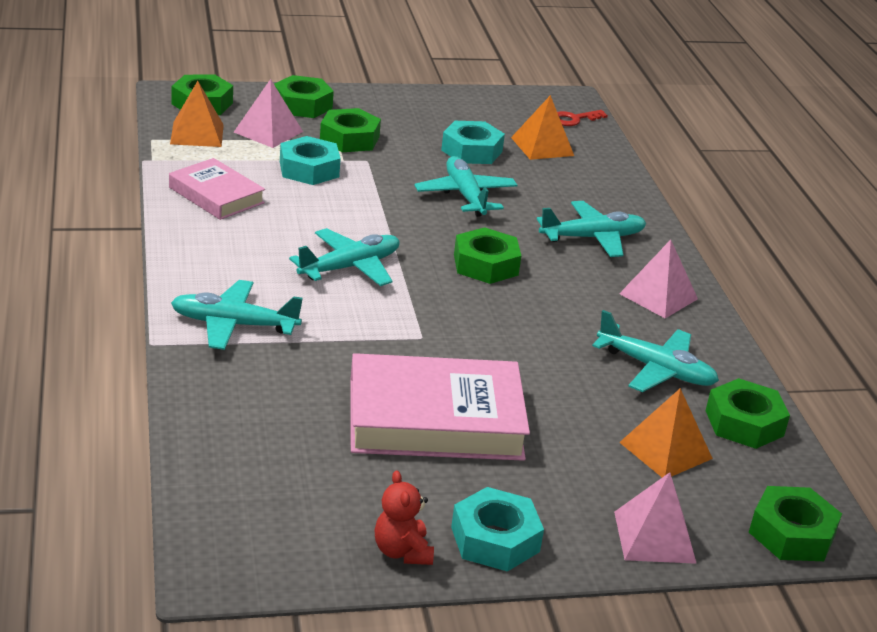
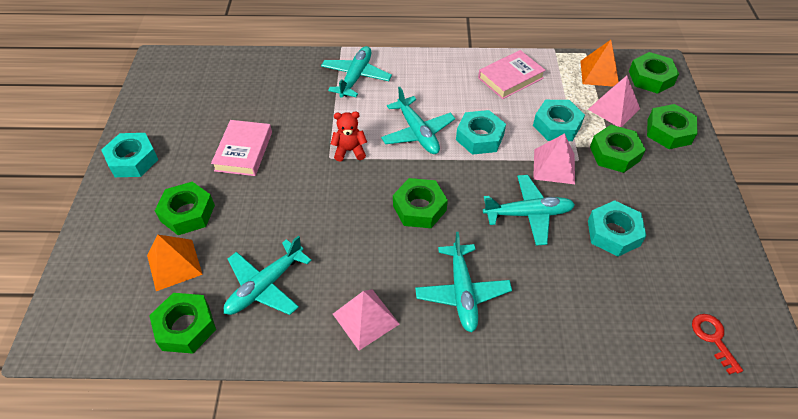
camera: 105 degrees right, 20 degrees up
(346, 221) = (479, 137): none -> turquoise nut
(402, 551) = (141, 122): red teddy bear -> red teddy bear (349, 151)
(435, 419) = (244, 151): pink book -> pink book, size x0.59
(542, 146) = (638, 292): orange pyramid -> none
(654, 537) = (100, 234): pink pyramid -> pink pyramid (554, 166)
(791, 533) = (65, 315): green nut -> green nut (187, 213)

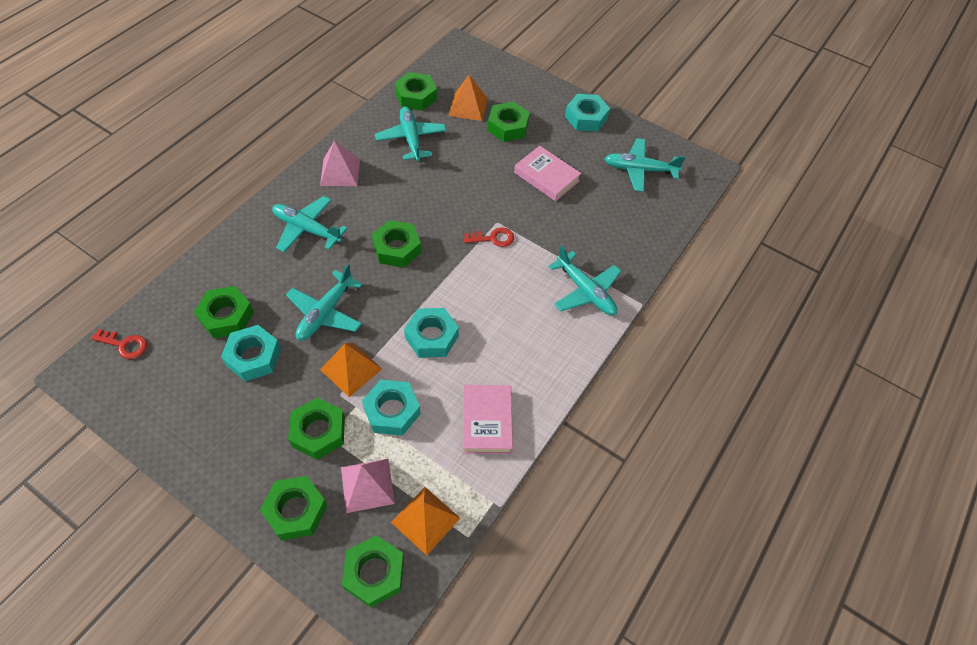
camera: 120 degrees right, 5 degrees up
(349, 151) = (493, 238): red teddy bear -> red key
(417, 133) = (475, 295): turquoise plane -> turquoise plane (639, 170)
(554, 166) = (351, 369): pink pyramid -> orange pyramid
(606, 282) = (226, 316): none -> green nut

